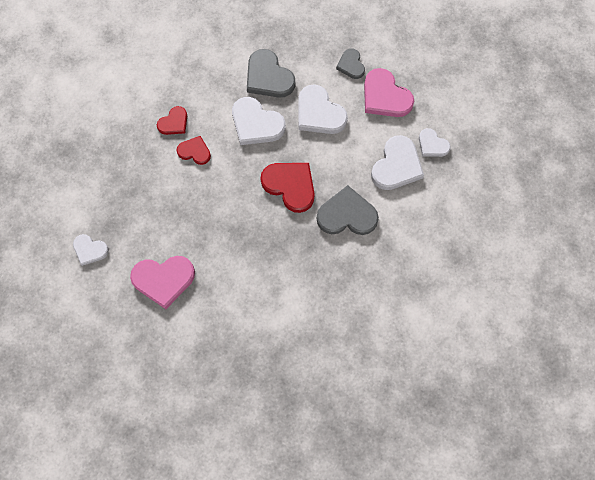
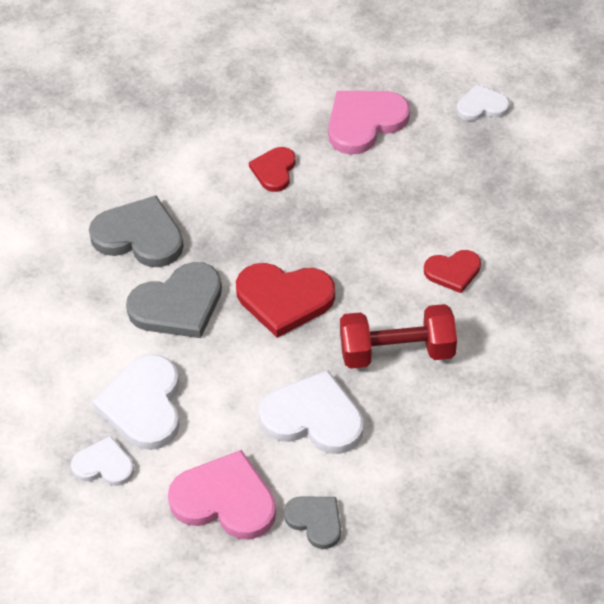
camera: 150 degrees right, 20 degrees down
(174, 123) = (515, 291): red heart -> red heart (274, 170)
(256, 124) = (397, 352): white heart -> red dumbbell
(268, 77) = (433, 428): grey heart -> grey heart (139, 236)

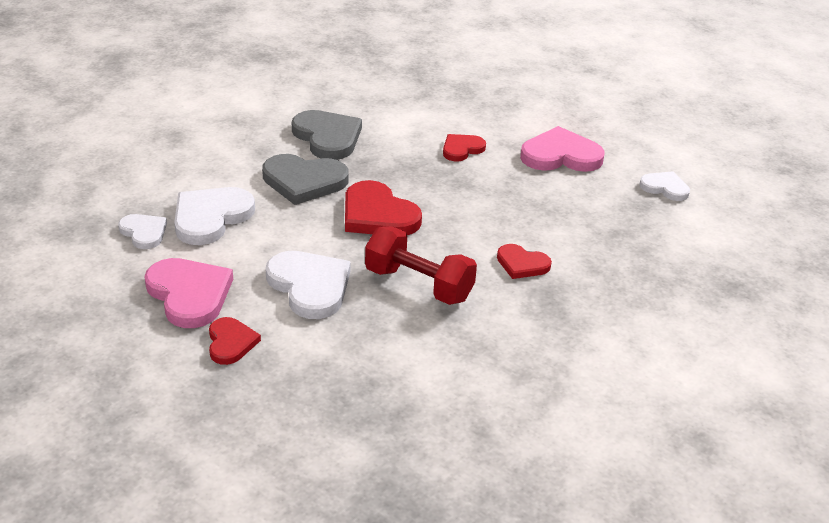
camera: 35 degrees right, 15 degrees down
(315, 521) = (230, 343): grey heart -> red heart

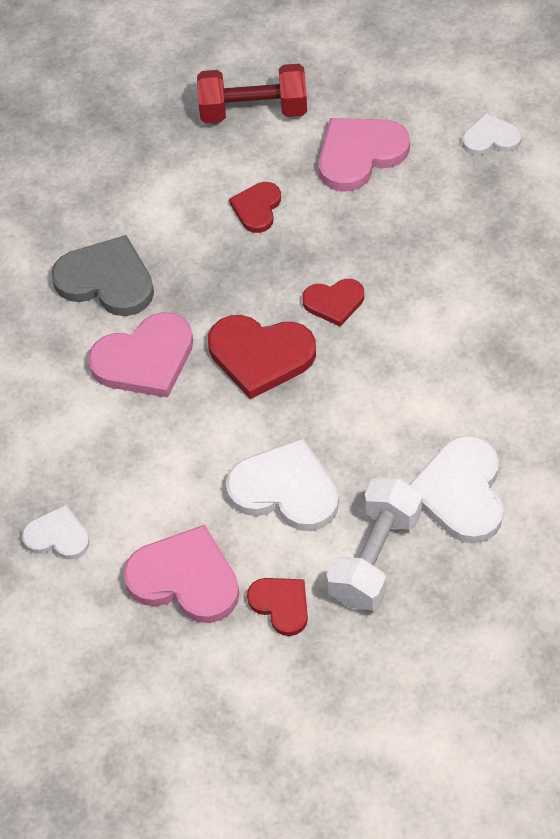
camera: 30 degrees left, 20 degrees up
(211, 217) = (103, 471): white heart -> white heart (461, 492)
(304, 181) = (145, 359): grey heart -> pink heart
(325, 354) = (374, 557): none -> white dumbbell
(418, 285) = (380, 419): red dumbbell -> red dumbbell (253, 111)
(522, 264) = (447, 329): red heart -> red heart (334, 302)

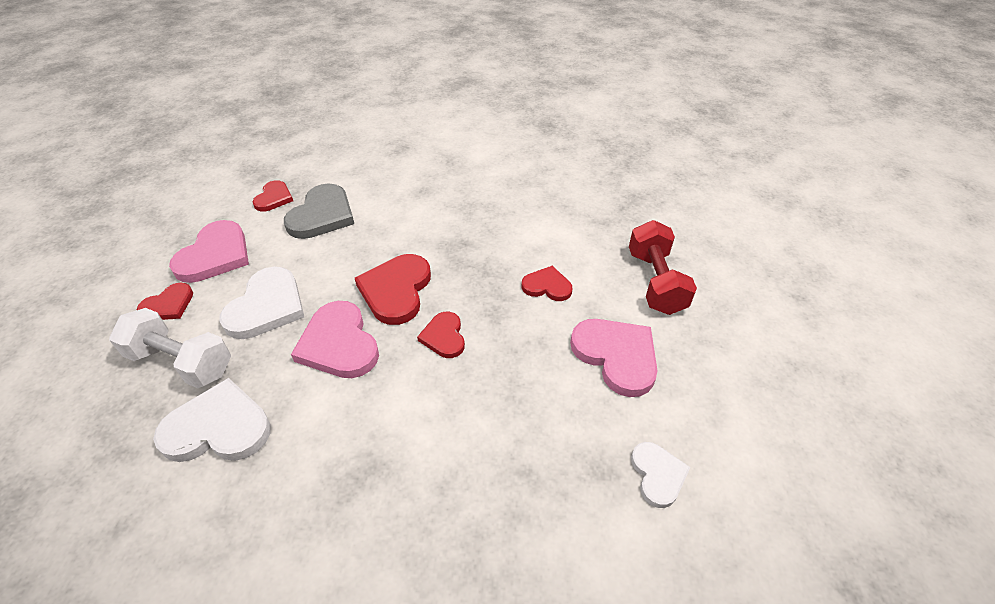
camera: 85 degrees right, 10 degrees down
(57, 536) = (274, 198): white heart -> red heart
(106, 280) = (477, 209): grey heart -> grey heart (322, 215)
(145, 359) = (404, 230): pink heart -> pink heart (339, 344)

